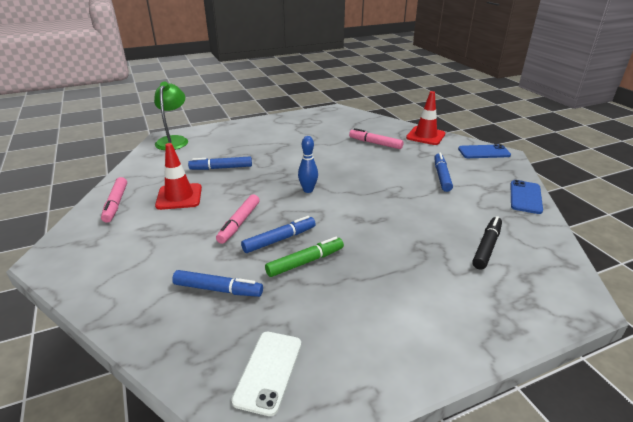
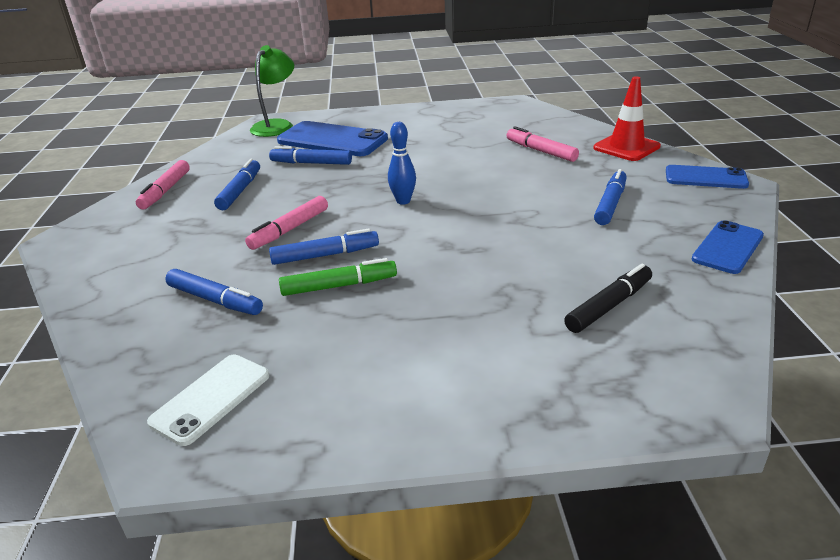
camera: 20 degrees right, 0 degrees up
(179, 197) = (240, 191): red traffic cone -> blue marker
(225, 148) = (332, 140): none -> blue phone

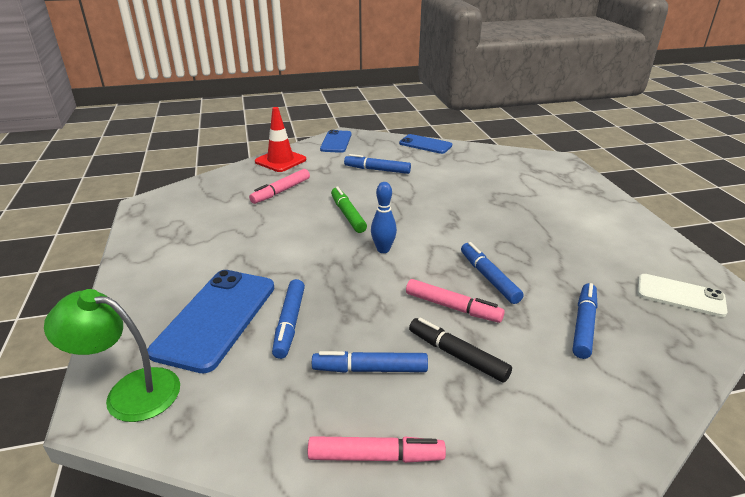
camera: 100 degrees left, 0 degrees up
(338, 286) = (528, 264): green marker -> green marker (348, 215)
(608, 306) = (499, 175): black marker -> black marker (457, 356)

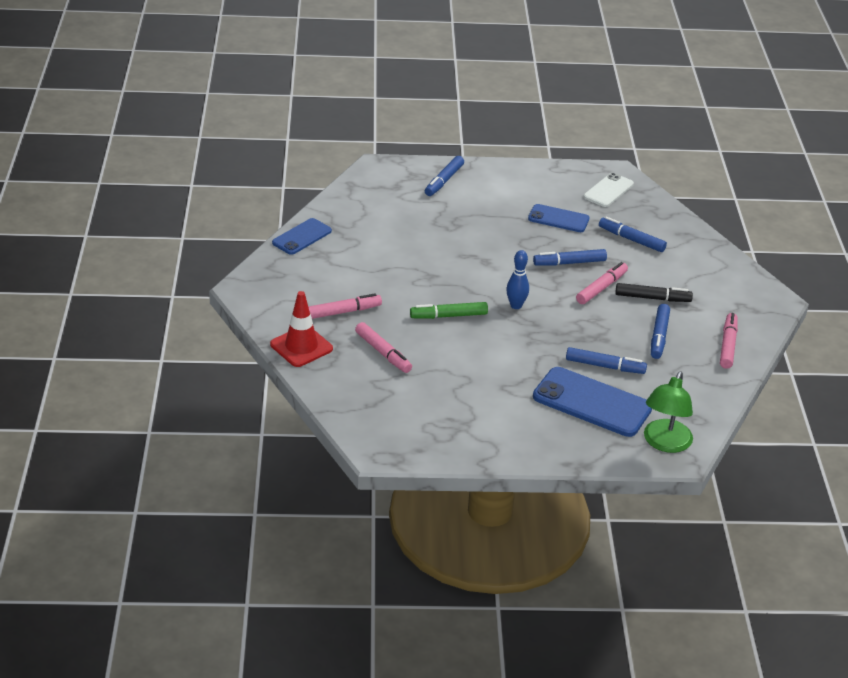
camera: 80 degrees left, 5 degrees up
(332, 170) = (342, 312): none -> pink marker
(336, 142) = (263, 299): blue phone -> blue phone (558, 219)
(377, 170) = (356, 281): blue marker -> blue marker (444, 181)
(457, 356) = (652, 298): black marker -> black marker turned 135 degrees counterclockwise

